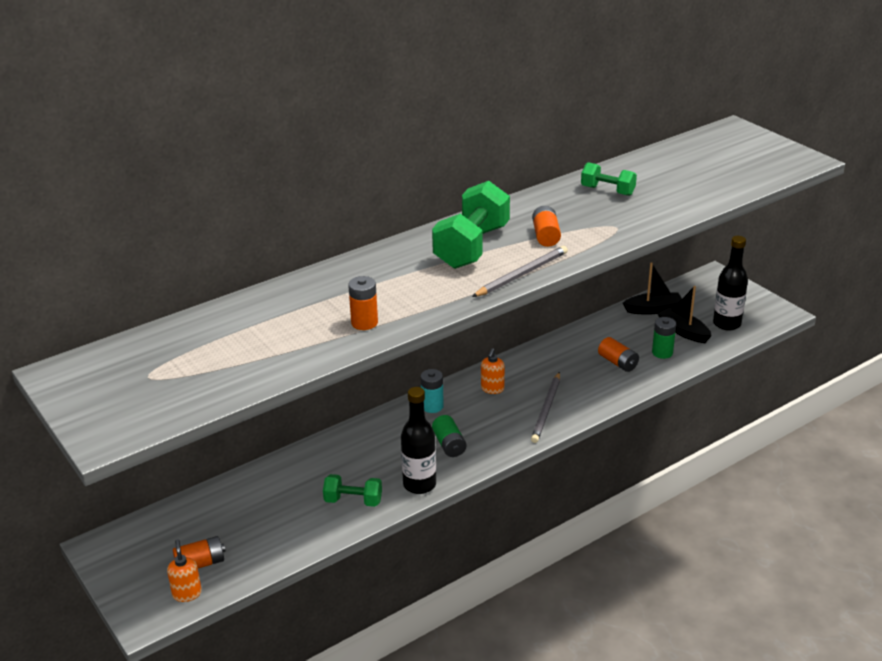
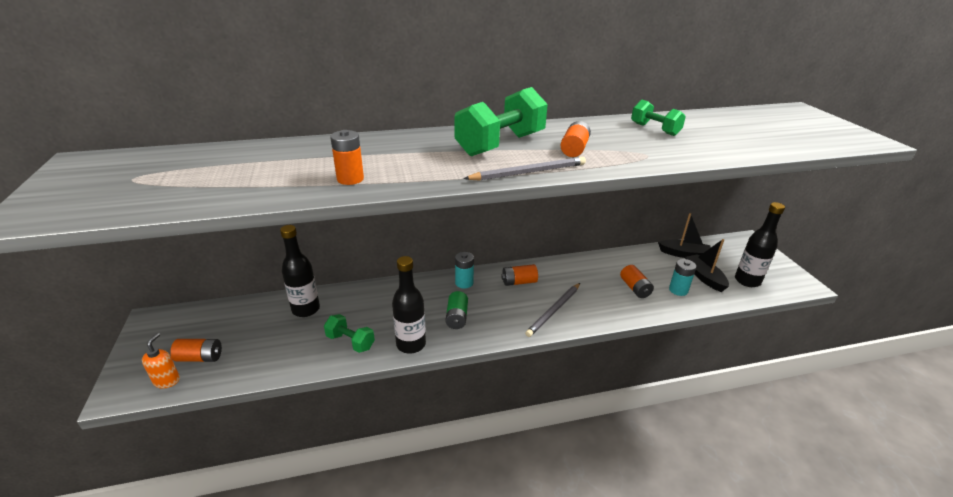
camera: 20 degrees right, 0 degrees up
(274, 484) = (306, 309): none -> black bottle
(492, 389) = (519, 282): orange soap dispenser -> orange battery
(662, 353) = (678, 290): green battery -> turquoise battery

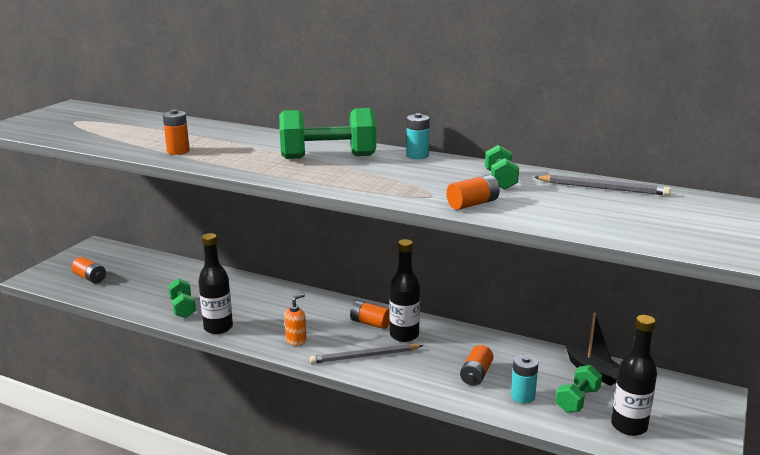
camera: 40 degrees right, 10 degrees down
(167, 381) = (59, 283): orange soap dispenser -> orange soap dispenser (296, 340)
(306, 309) = (185, 276): black bottle -> black bottle (404, 335)
(457, 317) = (278, 325): green battery -> none
(464, 283) = (322, 305): turquoise battery -> turquoise battery (417, 155)
(528, 172) = (299, 179): grey pencil -> grey pencil (602, 188)
(574, 149) = (378, 175): orange battery -> orange battery (472, 204)
(704, 277) = (577, 400): black boat -> green dumbbell

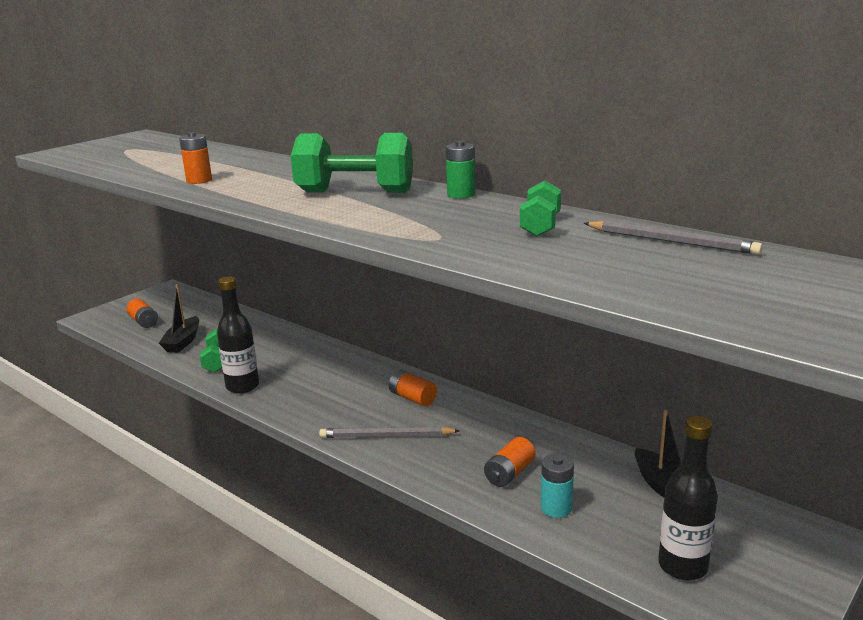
camera: 15 degrees right, 0 degrees up
(139, 293) = (183, 342): none -> black boat
(296, 340) = (318, 409): orange soap dispenser -> none
(404, 335) = (445, 416): black bottle -> none
(417, 155) = (461, 194): turquoise battery -> green battery
(472, 204) = (481, 251): orange battery -> none
(577, 400) = (626, 522): green dumbbell -> none

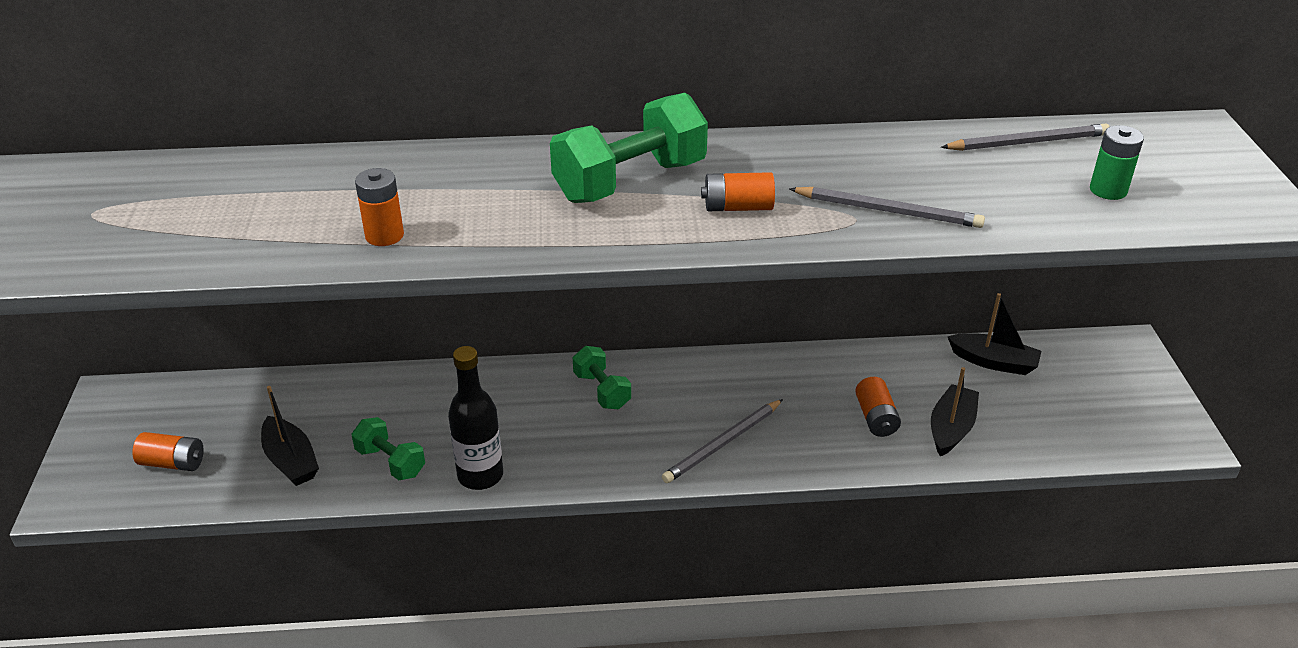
camera: 45 degrees left, 15 degrees up
(412, 398) = (681, 388): orange battery -> orange battery (738, 207)
(461, 194) = (745, 143): green battery -> green battery (1108, 190)
(470, 241) = (887, 211): none -> grey pencil
(540, 226) = (902, 163): green dumbbell -> green dumbbell (602, 391)
(556, 508) = (951, 428): turquoise battery -> black boat
(682, 566) = (1085, 423): black bottle -> none

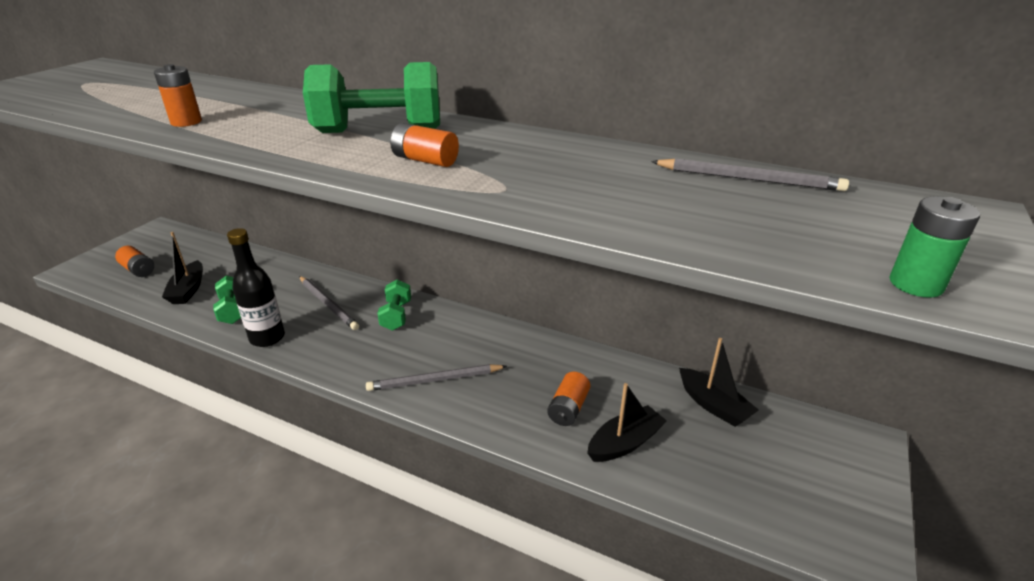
camera: 30 degrees right, 5 degrees down
(887, 211) = (541, 191): grey pencil -> grey pencil (328, 304)
(1108, 190) = (791, 230): green battery -> green battery (915, 284)

